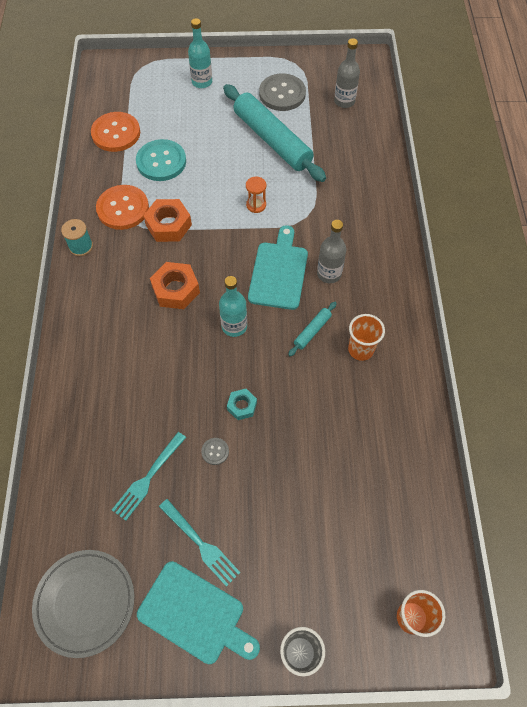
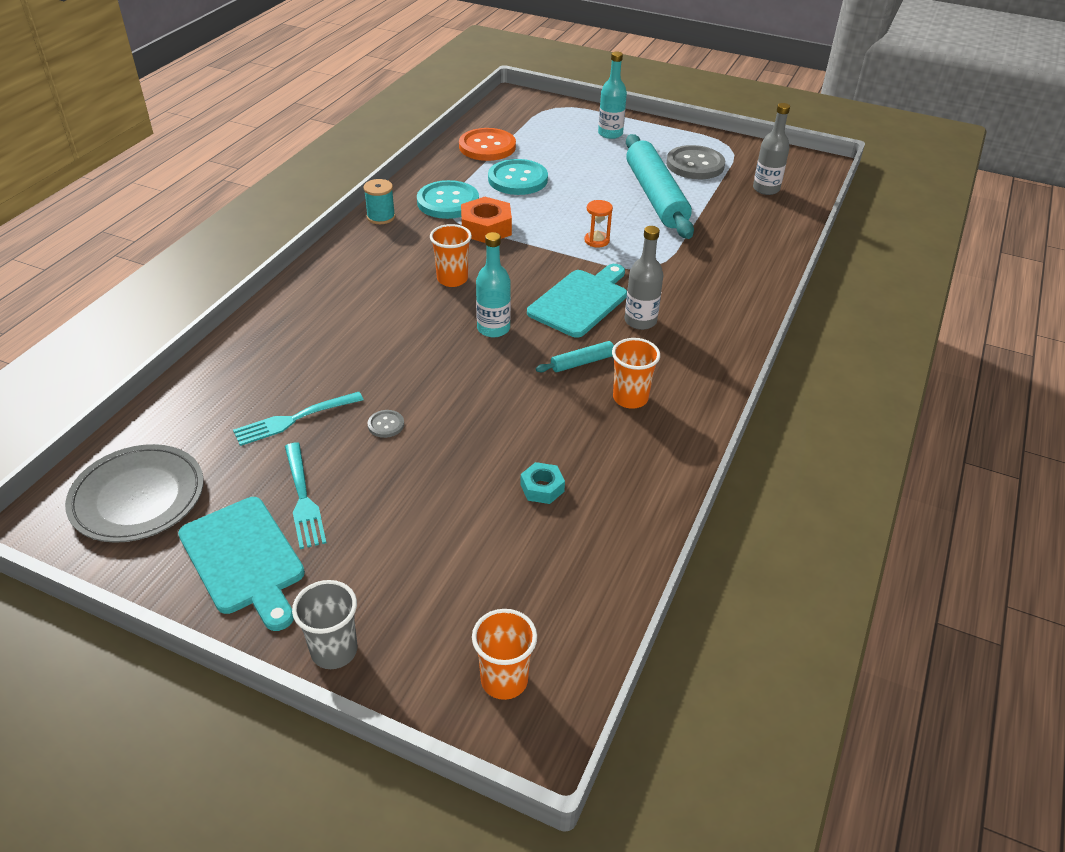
camera: 25 degrees right, 20 degrees down
(123, 208) = (448, 202): orange button -> turquoise button
(176, 290) = (452, 279): orange nut -> orange cup
(242, 406) = (448, 397): turquoise nut -> turquoise nut (542, 488)

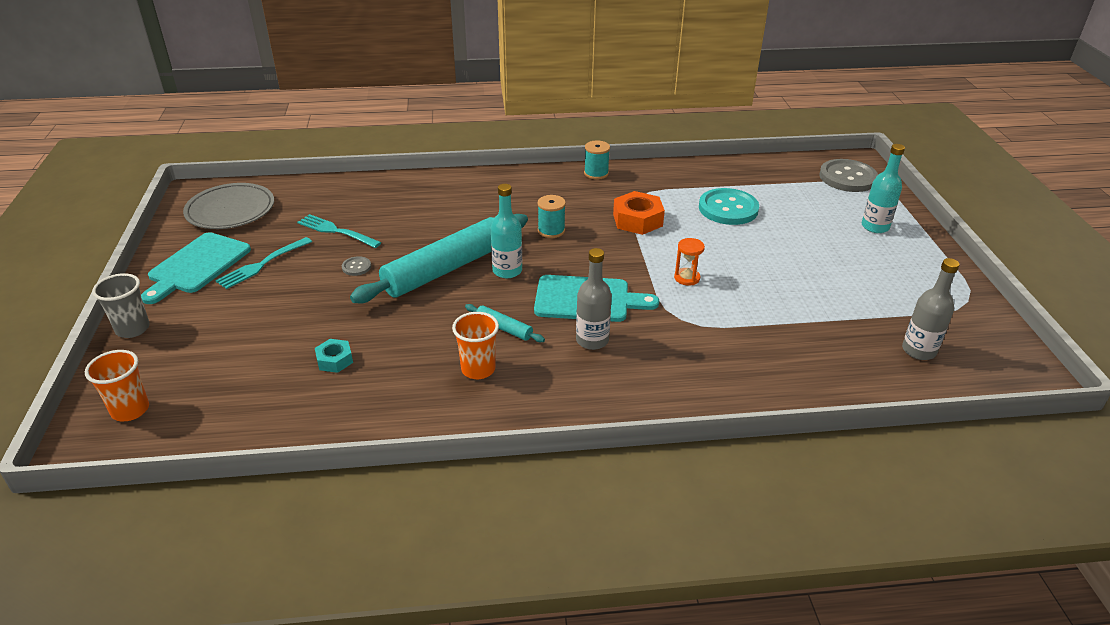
camera: 60 degrees right, 5 degrees down
(448, 202) = (652, 191): turquoise button -> none
(452, 279) = (551, 230): orange cup -> turquoise spool
(487, 147) = (757, 178): orange button -> none
(656, 196) = (803, 286): turquoise rolling pin -> turquoise rolling pin (446, 269)
(695, 165) = (895, 291): grey button -> grey button (847, 177)

